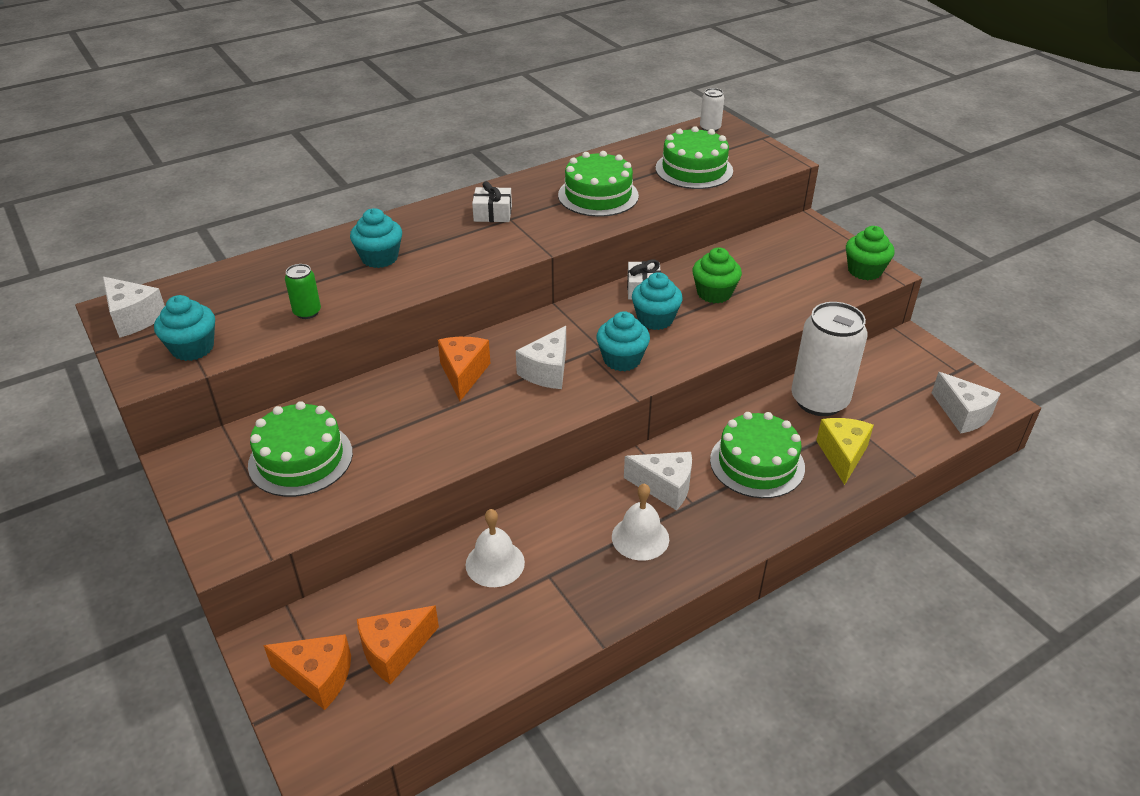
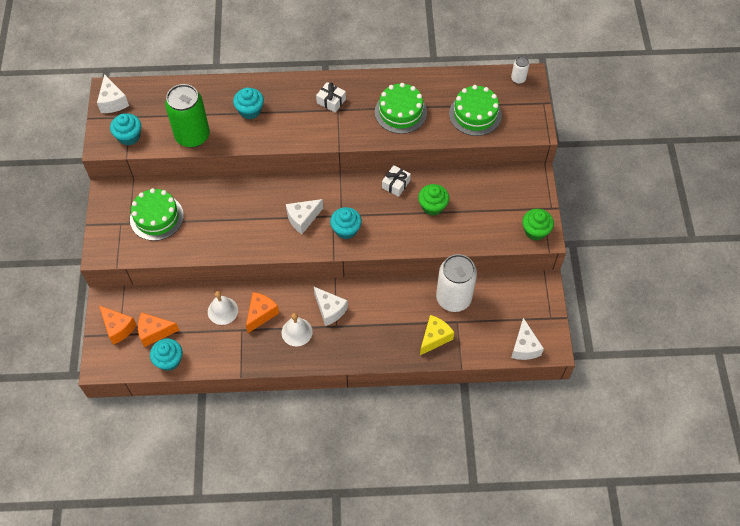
camera: 30 degrees right, 20 degrees up
(307, 312) = (192, 136): green can -> green can, size x2.26
(463, 374) = (261, 200): orange cheese -> orange cheese (261, 314)
(655, 319) = (385, 210): turquoise cupcake -> turquoise cupcake (169, 360)
(757, 463) = (386, 320): green cake -> none

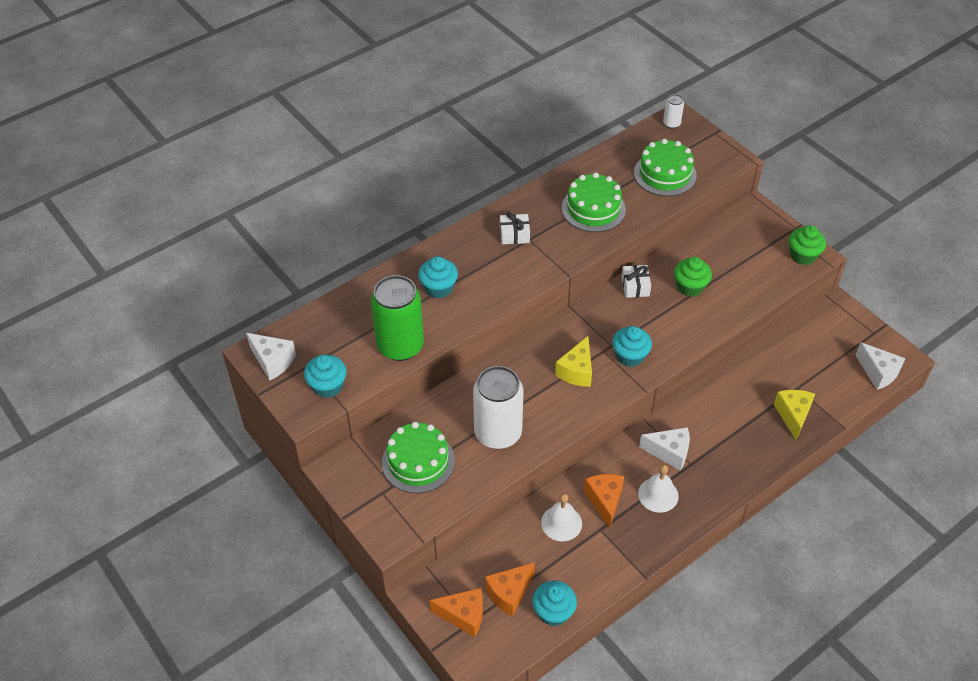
camera: 35 degrees left, 10 degrees down
(303, 219) = (577, 371): white cheese -> yellow cheese
(453, 298) = (773, 368): white can -> white can (498, 433)

